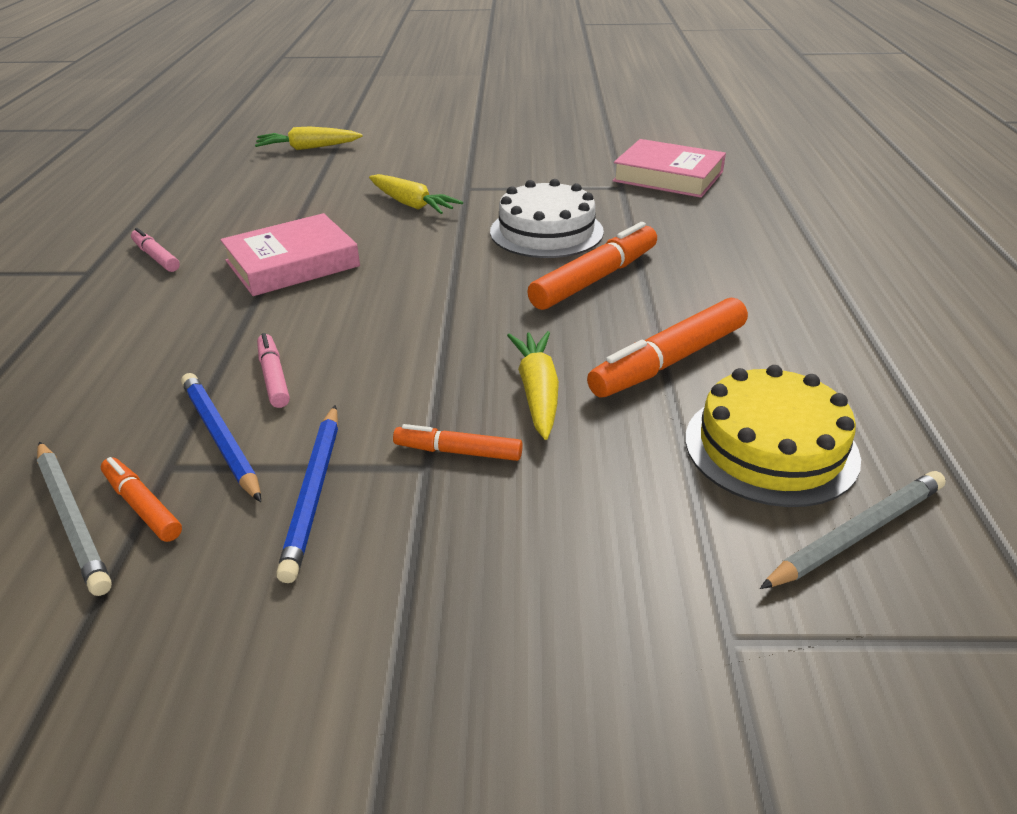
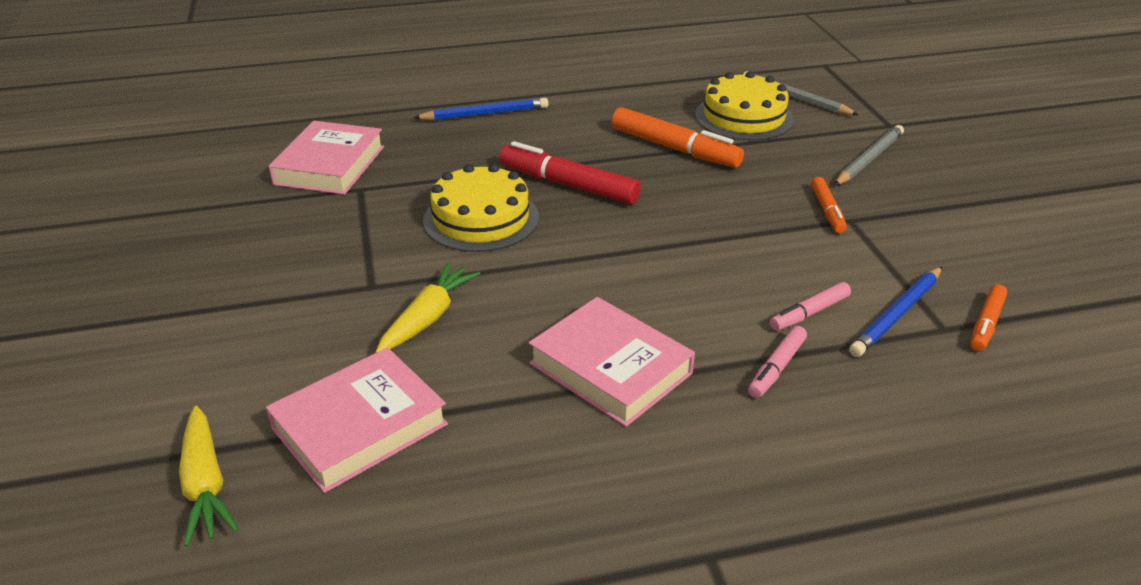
camera: 105 degrees left, 0 degrees up
(72, 519) = (1026, 352): grey pencil -> grey pencil (869, 159)
(156, 257) = (642, 500): pink marker -> pink marker (777, 368)
(313, 493) = (910, 256): blue pencil -> blue pencil (485, 114)
(316, 181) = (359, 426): none -> pink book
(537, 392) = (743, 191): yellow carrot -> none
(546, 231) = (481, 218): white cake -> yellow cake
(594, 279) = (568, 185): orange marker -> red marker

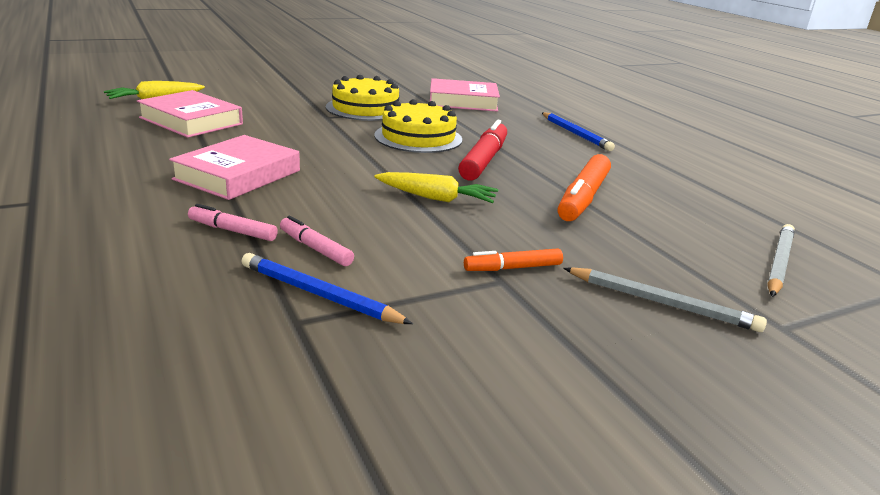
camera: 75 degrees right, 10 degrees down
(428, 318) = (294, 129): yellow carrot -> yellow carrot (436, 198)
(744, 117) = (690, 231): yellow cake -> yellow cake (365, 108)
(986, 324) = (307, 352): orange marker -> none

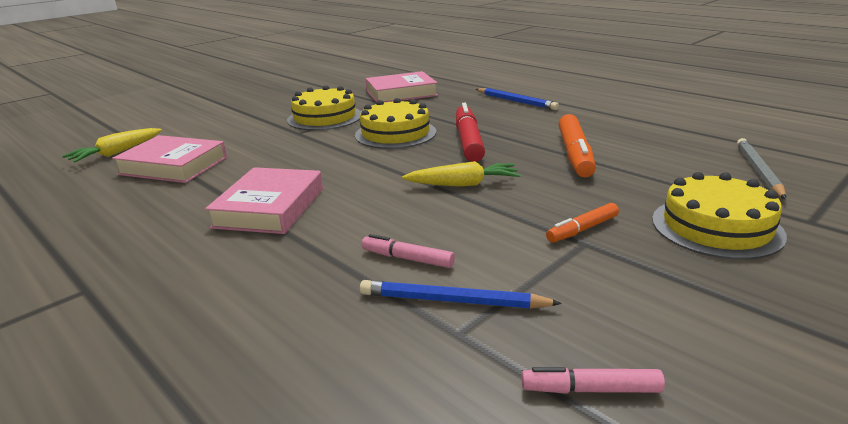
camera: 15 degrees left, 0 degrees up
(232, 231) = (317, 263): pink marker -> pink marker (591, 390)
(662, 303) = (716, 227): grey pencil -> yellow cake

